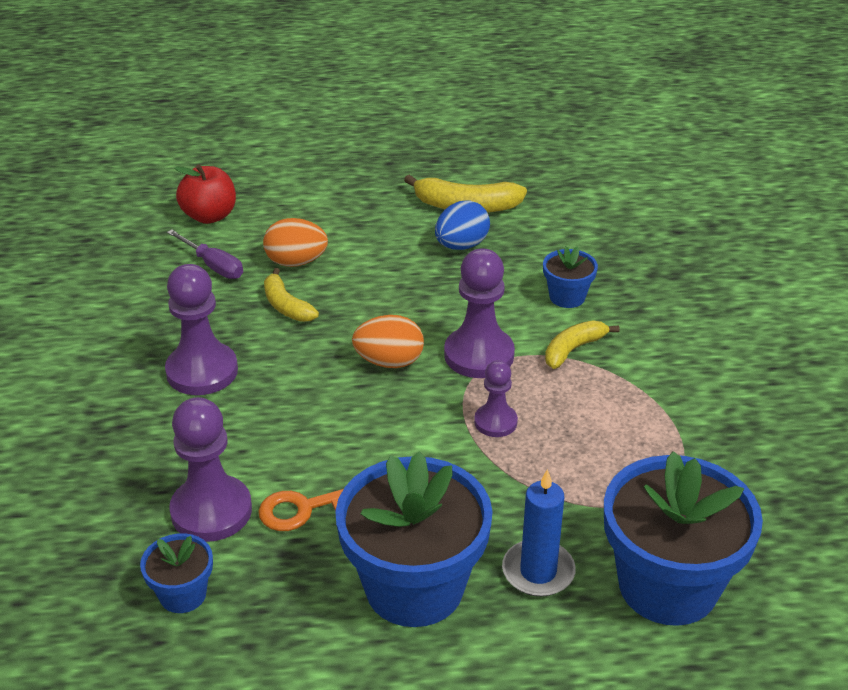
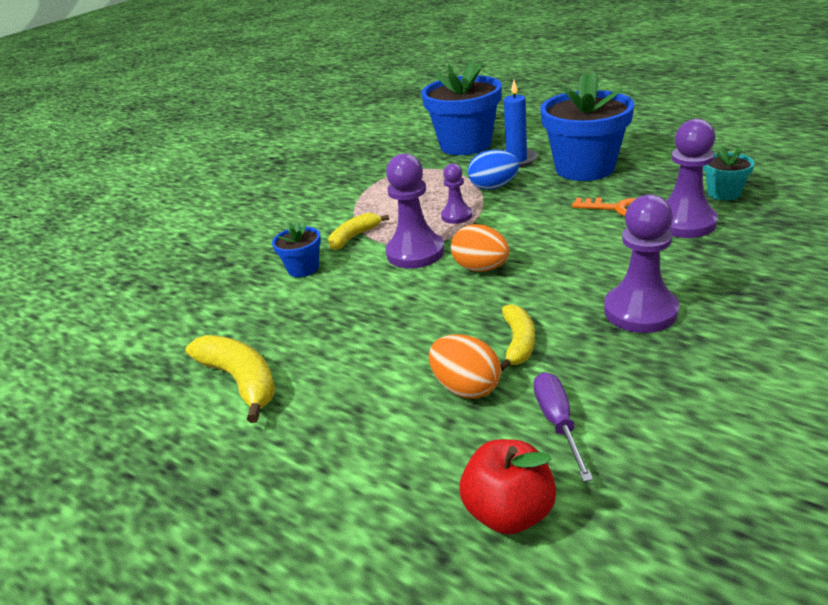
camera: 135 degrees left, 5 degrees down
(183, 594) = (723, 193): blue flower pot -> turquoise flower pot
(461, 245) = (306, 340): blue egg -> blue egg (493, 187)
(573, 349) = (354, 237): yellow banana -> yellow banana turned 135 degrees clockwise

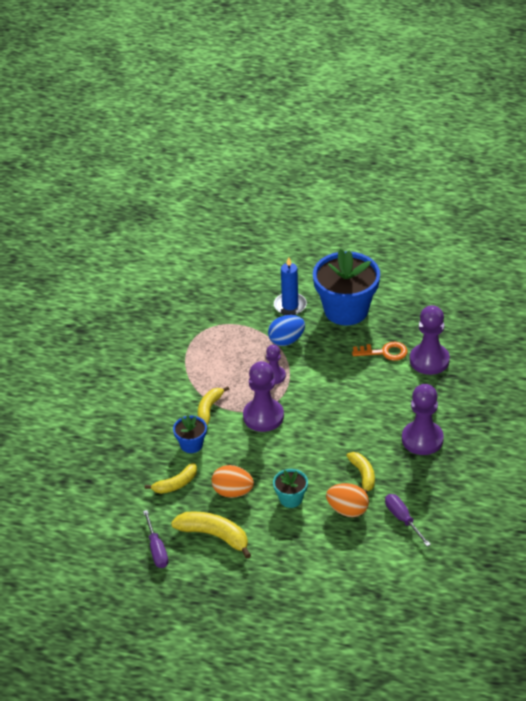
camera: 25 degrees left, 10 degrees up
(150, 382) = (156, 549): none -> purple screwdriver
(247, 307) = (175, 484): none -> yellow banana
(465, 145) = (238, 290): blue flower pot -> none
(481, 268) = (315, 423): orange egg -> orange egg (233, 492)
(509, 512) = (397, 568): red apple -> none
(723, 193) = (447, 327): turquoise flower pot -> turquoise flower pot (291, 499)

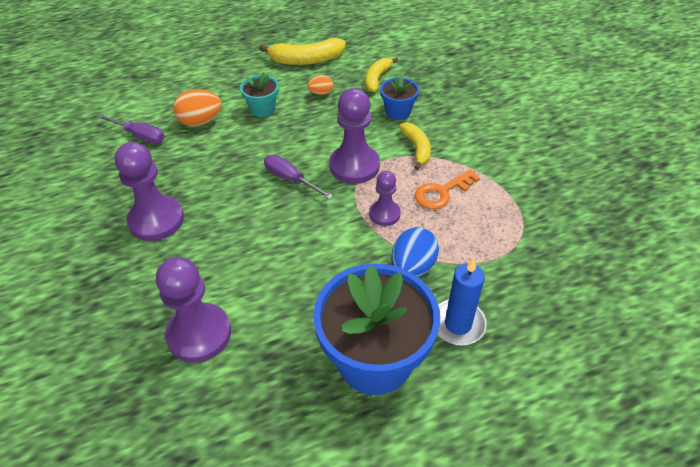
camera: 145 degrees right, 5 degrees up
(156, 549) = (343, 36): purple screwdriver -> purple screwdriver (290, 179)
(233, 492) = (321, 93): orange egg -> orange egg, size x0.58
(363, 475) = (204, 156): yellow banana -> none
(384, 352) = (271, 315): orange key -> orange key (442, 192)

